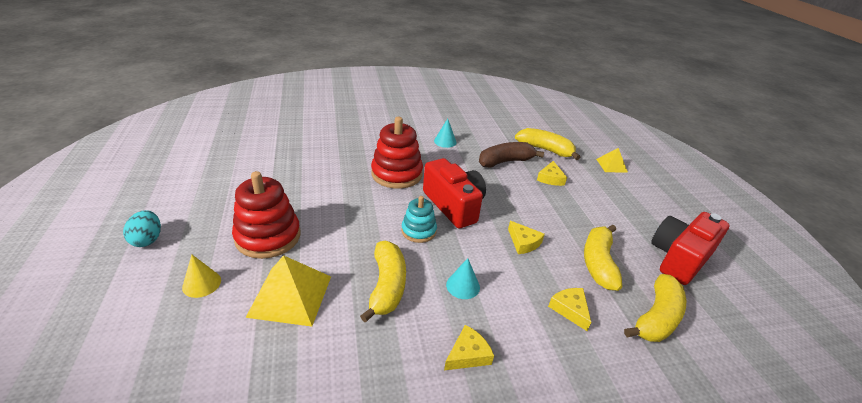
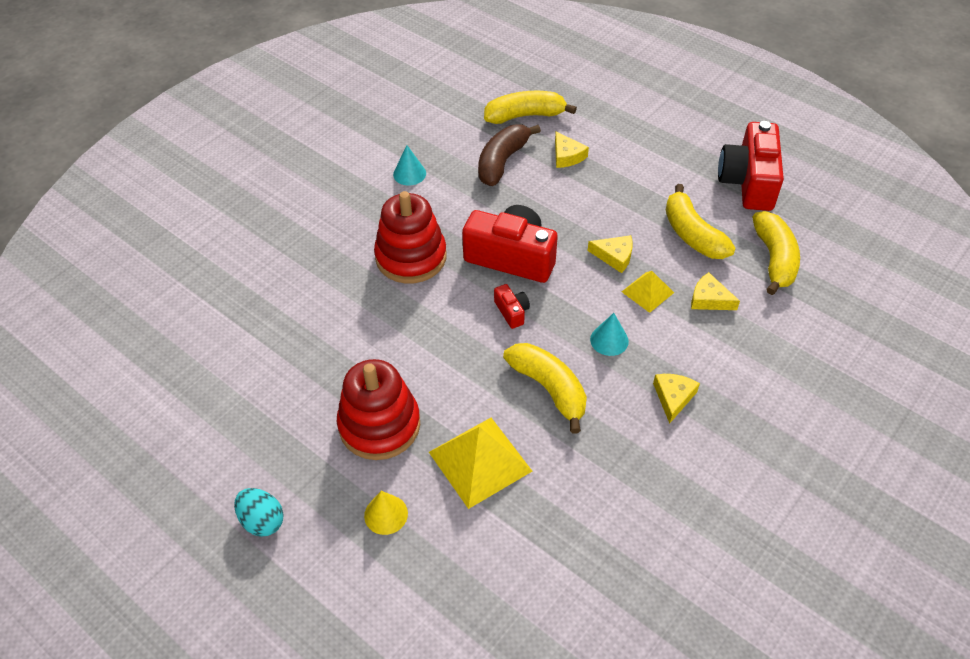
camera: 35 degrees left, 15 degrees up
(418, 231) = (512, 312): turquoise stacking toy -> red camera
(611, 165) = (607, 96): yellow pyramid -> yellow pyramid (647, 292)

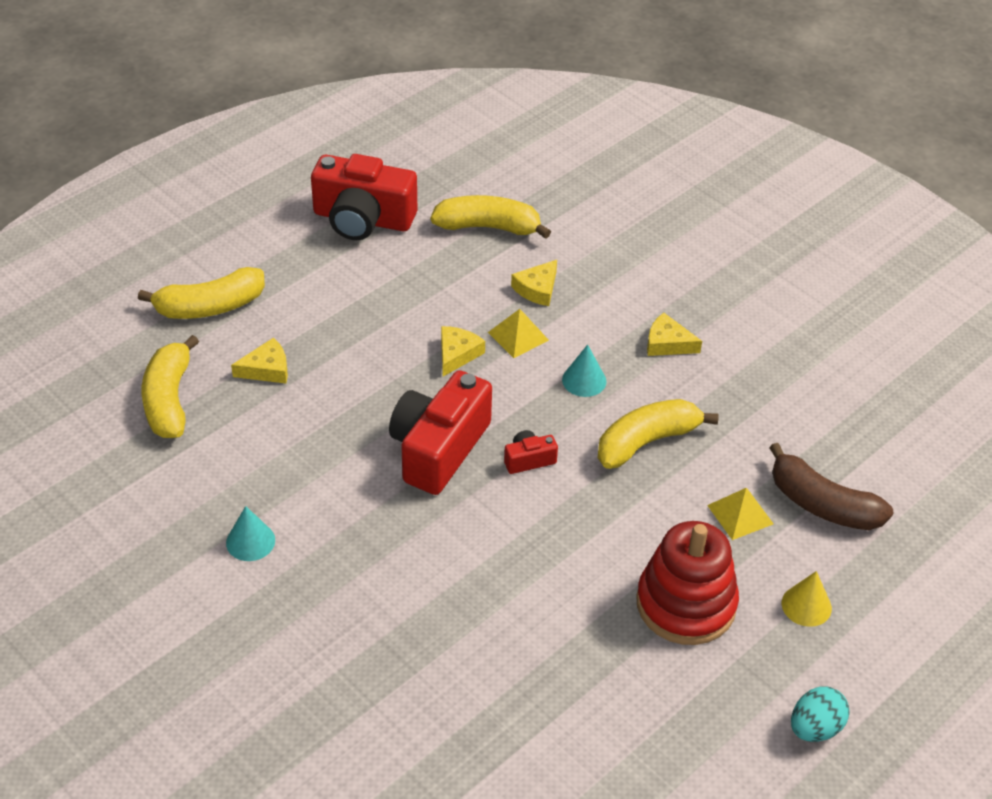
camera: 85 degrees left, 5 degrees down
(411, 257) = (416, 552): red stacking toy -> none
(480, 461) = (740, 514): yellow pyramid -> yellow pyramid, size x0.57
(502, 162) = (257, 436): brown banana -> brown banana (822, 504)
(692, 234) = (436, 282): yellow banana -> yellow banana (210, 306)

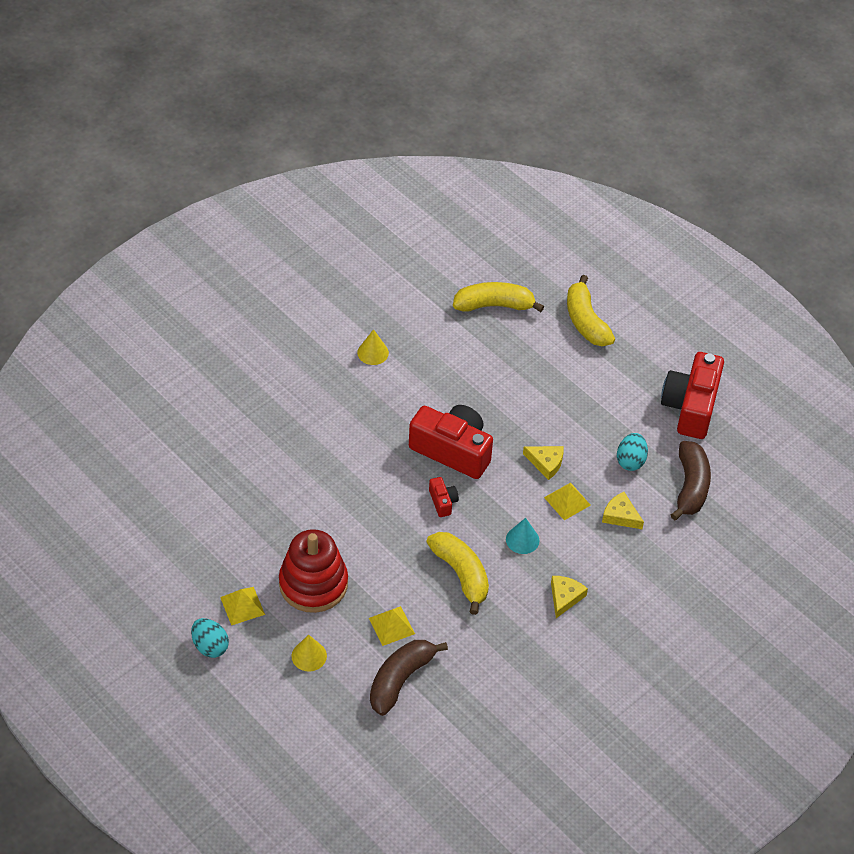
camera: 90 degrees right, 5 degrees up
(250, 541) = (373, 352): turquoise cone -> yellow cone
(267, 369) = (525, 355): yellow cheese -> none
(450, 276) = (630, 461): none -> turquoise egg
(488, 227) = (690, 486): yellow banana -> brown banana
(737, 690) = (242, 605): none -> yellow pyramid

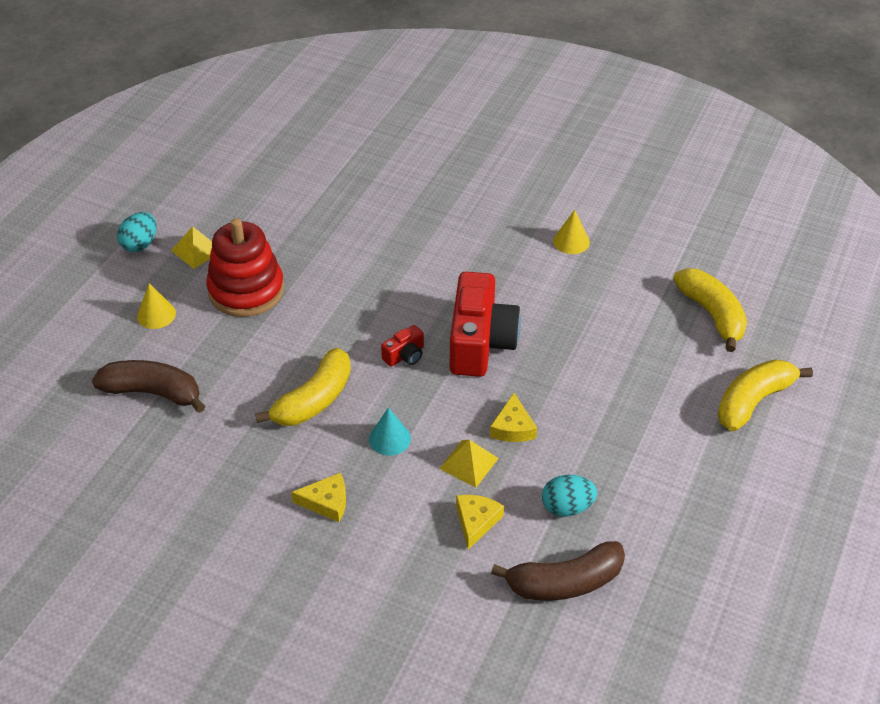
camera: 70 degrees right, 5 degrees down
(391, 625) = (220, 364): yellow pyramid -> none
(690, 407) = (695, 546): red camera -> none

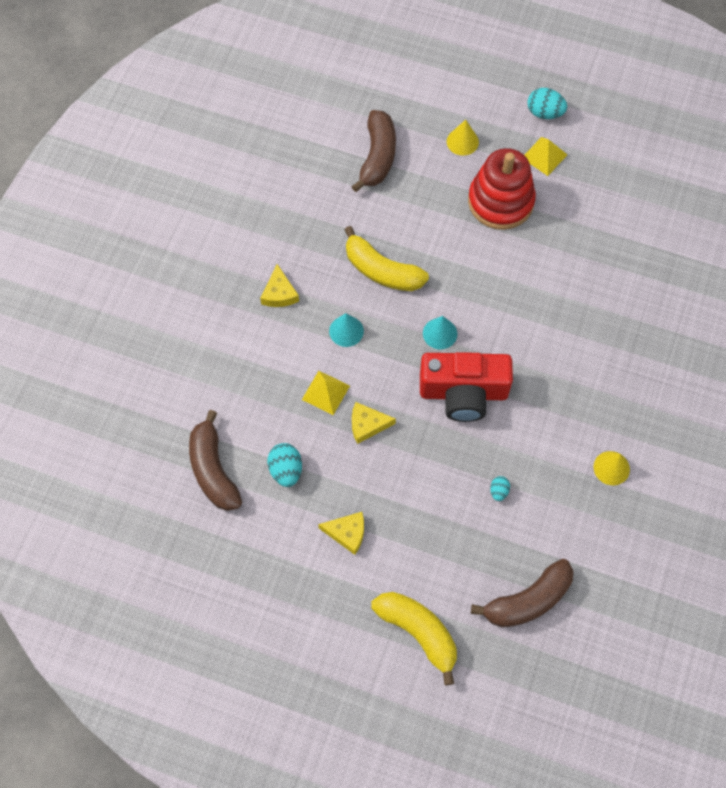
camera: 85 degrees right, 20 degrees up
(405, 355) = (440, 333): red camera -> turquoise cone
(476, 521) = (267, 402): yellow cheese -> yellow cheese (347, 533)
(595, 325) = (499, 491): none -> turquoise egg
(712, 315) = (528, 600): yellow banana -> brown banana

